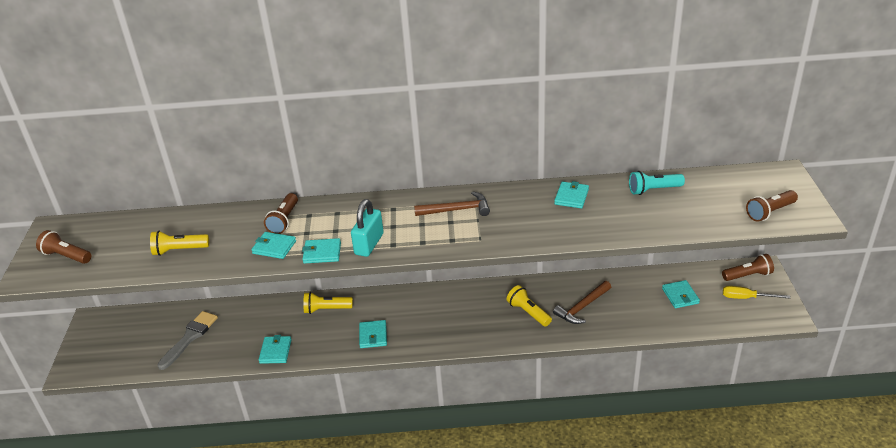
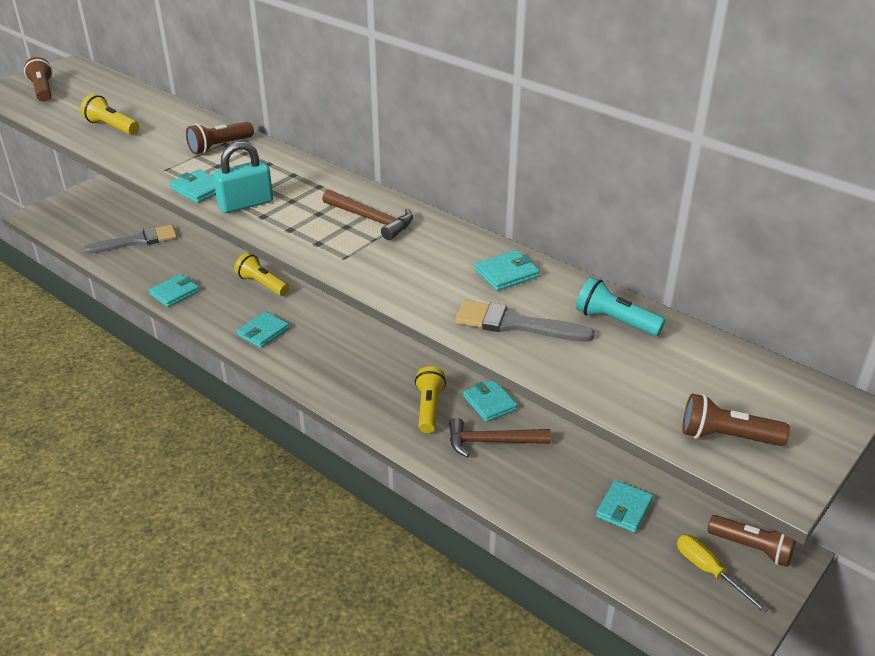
camera: 40 degrees right, 0 degrees up
(274, 247) = (174, 163): turquoise wallet -> turquoise wallet (489, 403)
(616, 219) = (515, 324): none -> grey brush

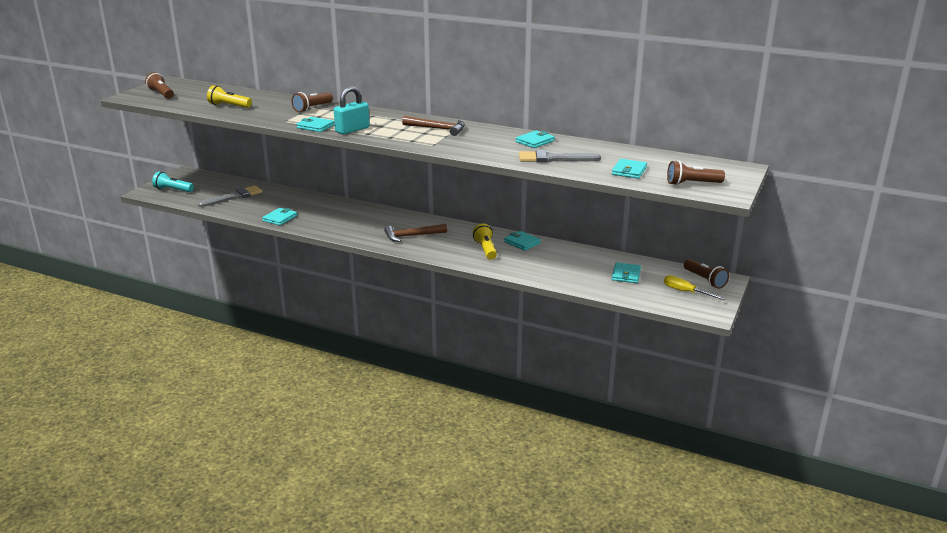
camera: 15 degrees left, 10 degrees down
(262, 284) = (339, 208): yellow flashlight -> none
(263, 332) = (355, 229): turquoise wallet -> turquoise wallet (629, 171)
(491, 442) = (533, 258): brown hammer -> brown hammer (412, 236)
(615, 321) = (608, 152): turquoise flashlight -> turquoise flashlight (173, 190)
(752, 548) = (705, 280): brown flashlight -> brown flashlight turned 45 degrees clockwise

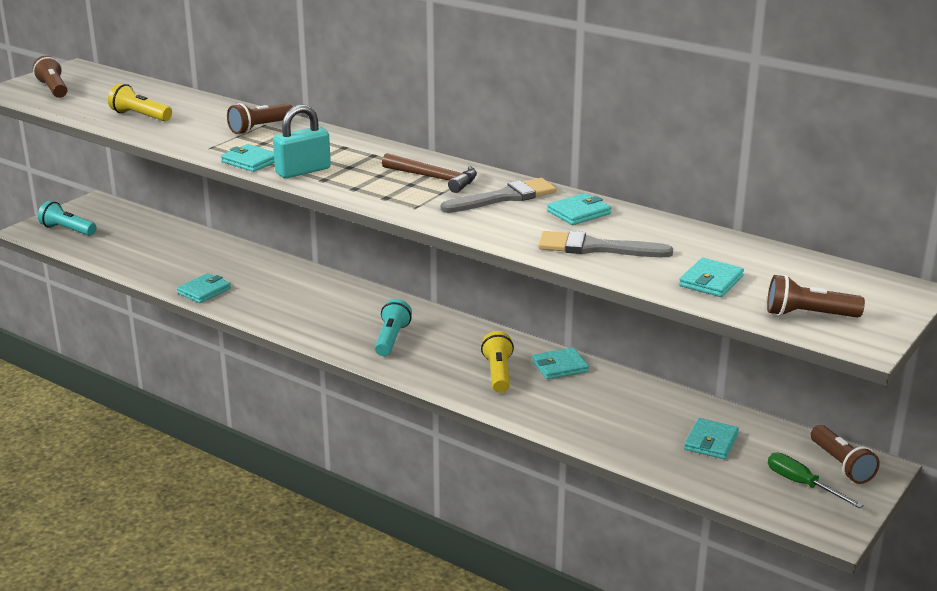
camera: 10 degrees right, 0 degrees up
(233, 197) = (150, 249): grey brush -> grey brush (504, 197)
(412, 236) = (391, 339): brown hammer -> turquoise flashlight
(522, 242) = (560, 366): turquoise wallet -> turquoise wallet turned 75 degrees counterclockwise
(686, 292) = (802, 484): yellow screwdriver -> green screwdriver

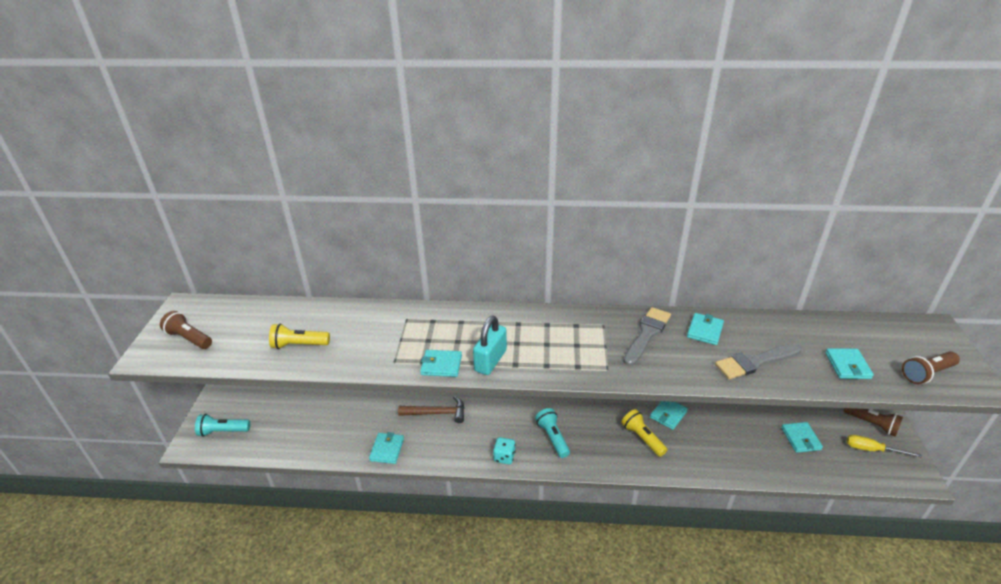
camera: 30 degrees left, 10 degrees up
(260, 128) = (407, 324): brown flashlight -> none
(318, 335) = (504, 457): none -> turquoise dice
(434, 178) = (583, 332): brown hammer -> brown hammer (437, 413)
(802, 484) = (872, 449): green screwdriver -> yellow screwdriver

